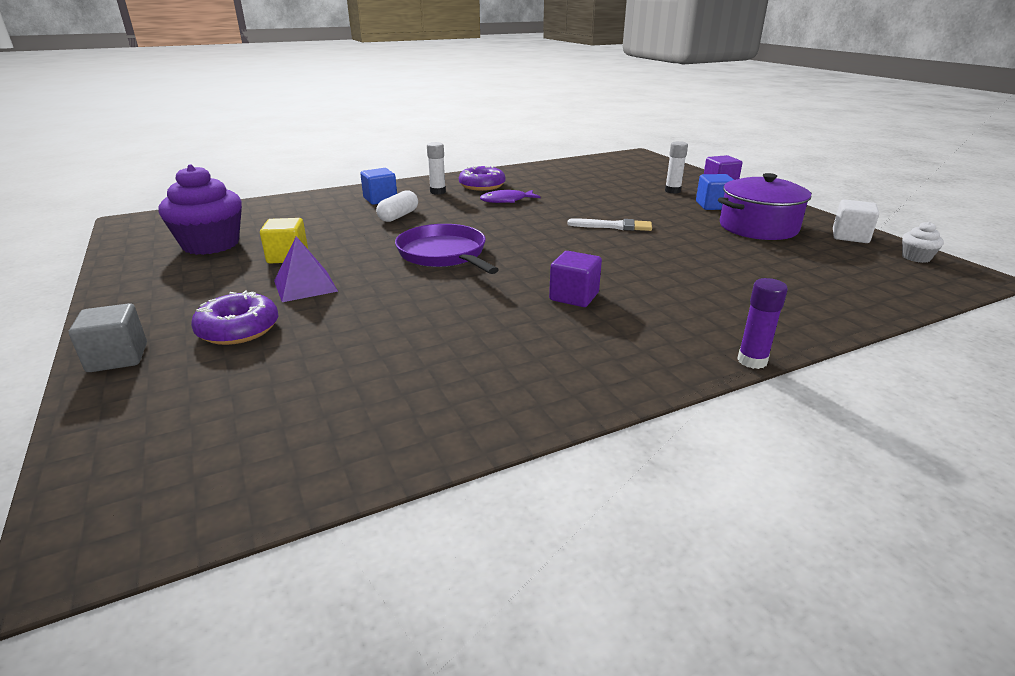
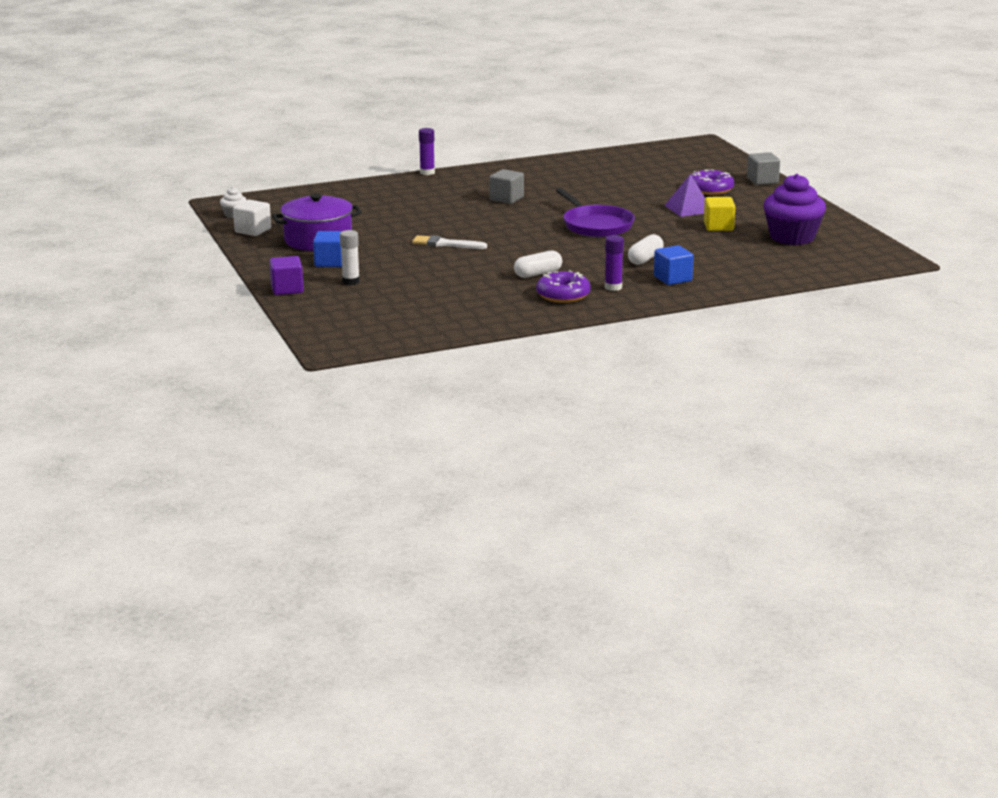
camera: 175 degrees left, 5 degrees down
(437, 192) = (613, 287): white glue stick -> purple glue stick
(506, 200) = (538, 274): purple fish -> white capsule
(574, 296) = (506, 199): purple cube -> grey cube

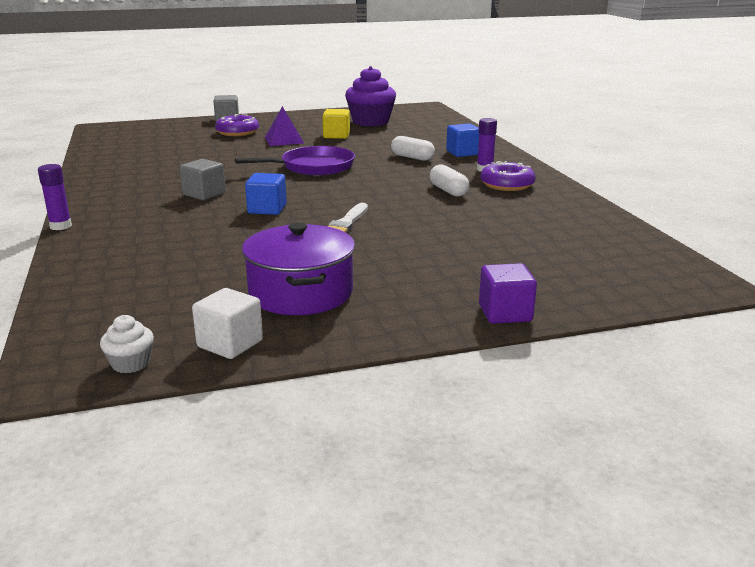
camera: 85 degrees left, 0 degrees up
(330, 262) = (397, 285): blue cube -> blue cube (267, 209)
(351, 282) = (473, 273): white glue stick -> none

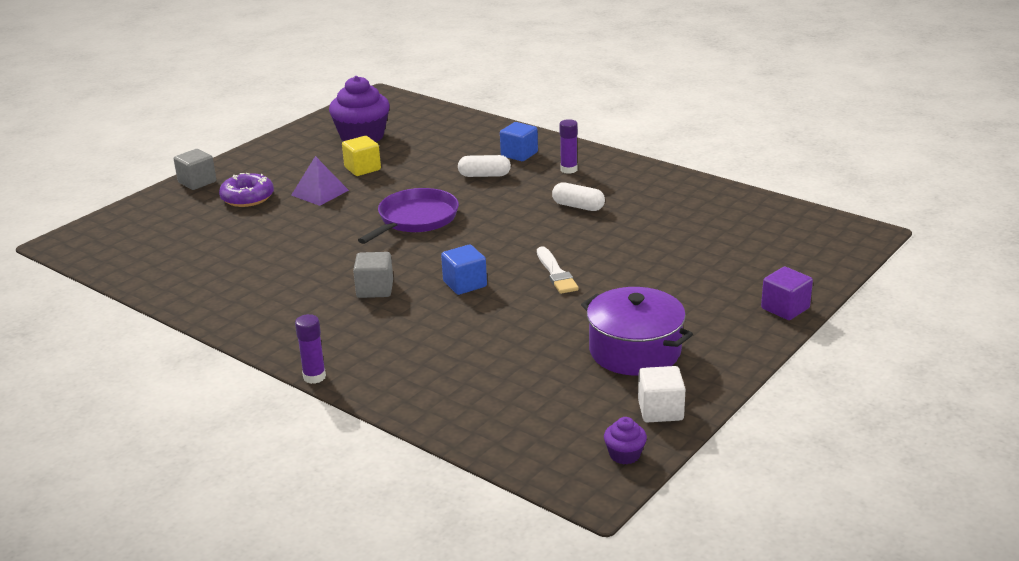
camera: 35 degrees left, 5 degrees up
(130, 363) = (624, 455): white cupcake -> purple cupcake
(507, 185) = (613, 182): purple donut -> none

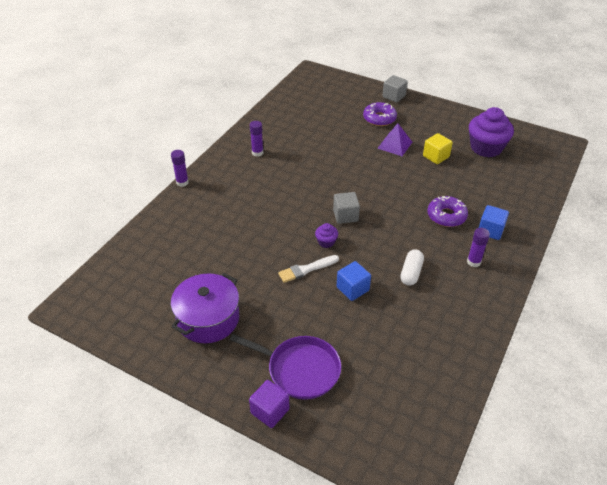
camera: 80 degrees right, 15 degrees up
(272, 302) = (257, 153): none -> purple glue stick
(375, 289) = (275, 189): grey cube -> grey cube (345, 216)
(415, 219) = (369, 192): purple pan -> purple pan (300, 369)
(465, 284) = (286, 226): blue cube -> blue cube (352, 289)
(484, 175) = (446, 216): white capsule -> purple donut
(624, 455) = (95, 320): purple cupcake -> purple cupcake (326, 242)
(660, 410) = (139, 335): white cube -> none

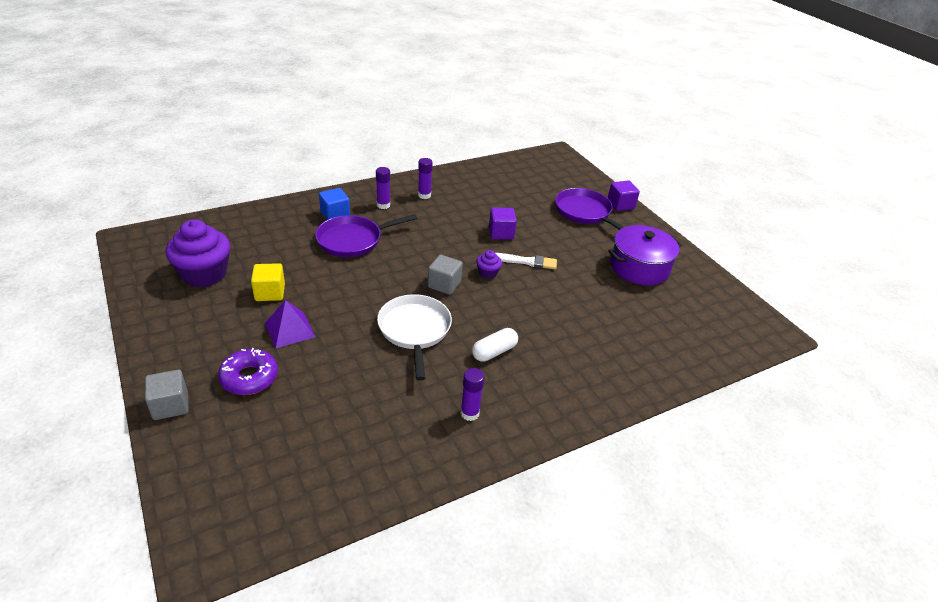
camera: 150 degrees left, 5 degrees down
(182, 182) = (603, 419): purple glue stick -> purple glue stick (424, 195)
(330, 177) = (414, 330): none -> white pan
(352, 289) = (501, 233): blue cube -> purple cube
(411, 273) = (442, 221): white capsule -> white capsule (494, 352)
(446, 216) = (353, 240): purple donut -> purple pan

